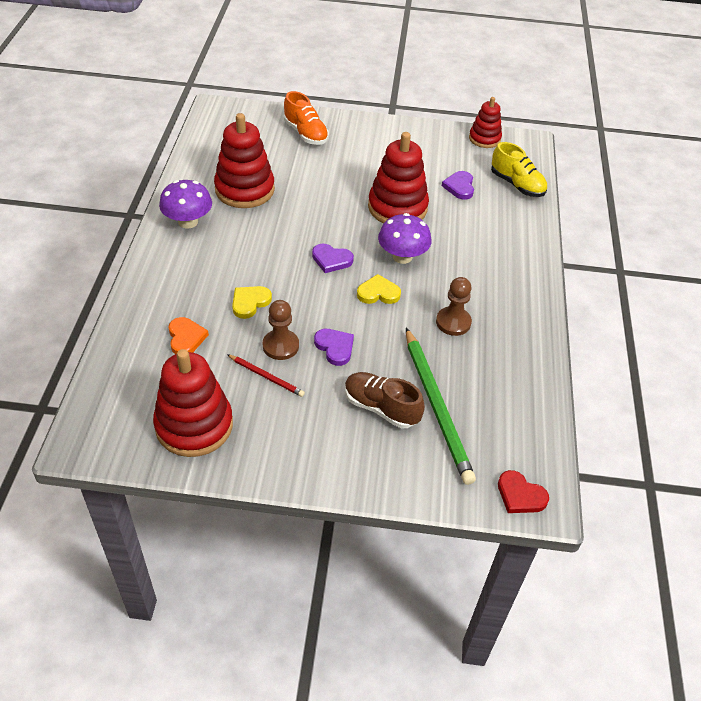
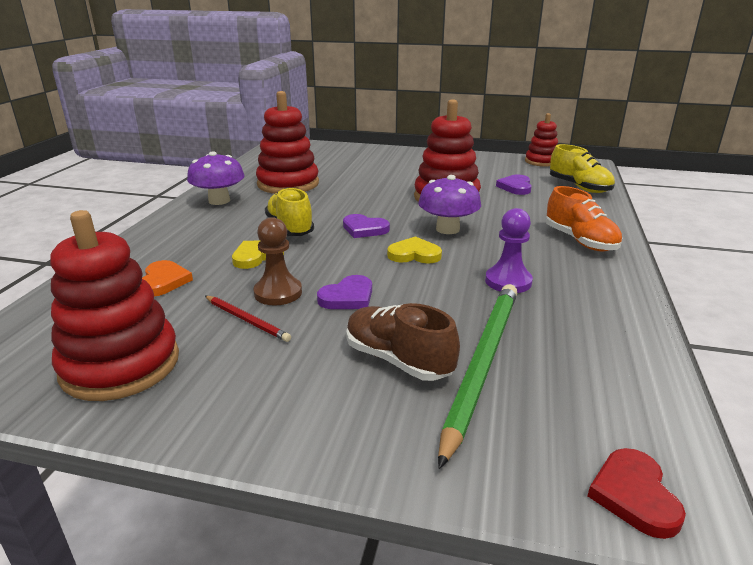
camera: 10 degrees right, 20 degrees down
(266, 262) = (290, 228): none -> yellow shoe
(305, 133) = (361, 156): orange shoe -> orange shoe (580, 241)
(335, 347) = (348, 297): purple heart -> purple heart turned 75 degrees clockwise
(437, 407) = (482, 363): green pencil -> green pencil turned 150 degrees counterclockwise
(453, 322) = (508, 281): brown pawn -> purple pawn
(520, 495) = (634, 495): red heart -> red heart turned 45 degrees clockwise

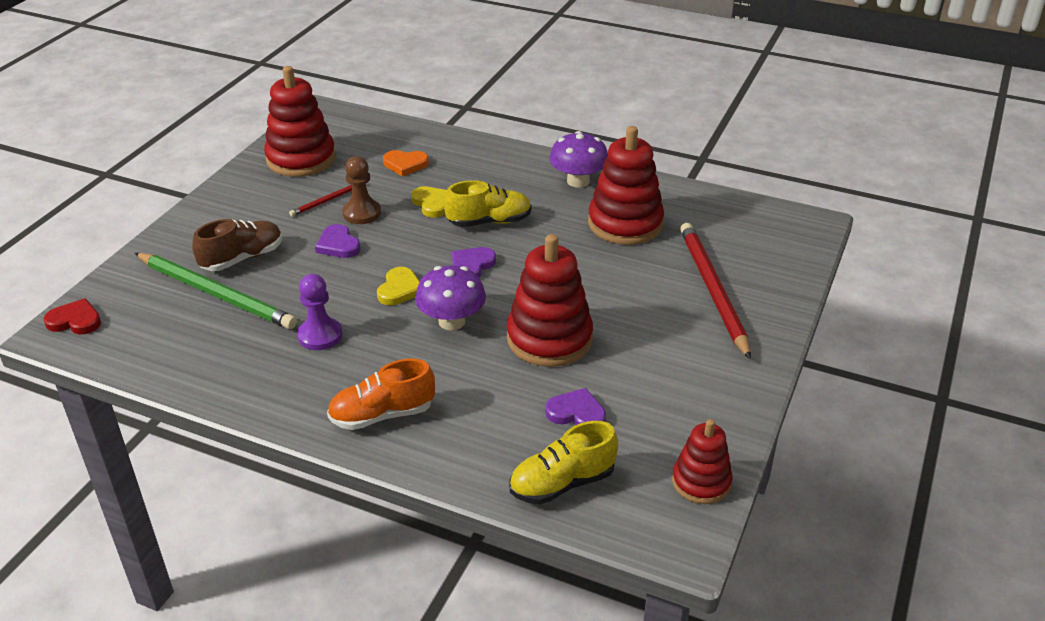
camera: 100 degrees right, 10 degrees up
(366, 162) = (712, 290): none -> red pencil

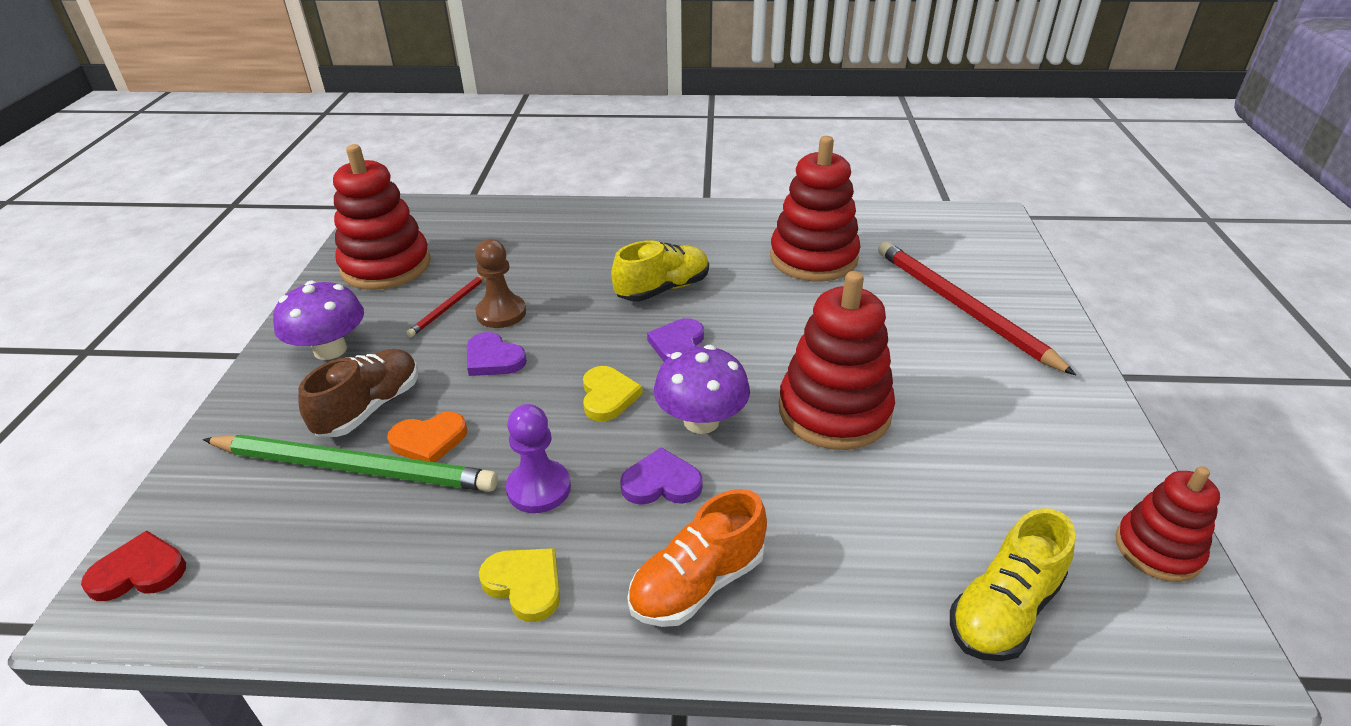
camera: 20 degrees left, 0 degrees up
(405, 164) = (521, 246): orange heart -> orange heart (429, 440)
(432, 203) = (582, 283): yellow heart -> yellow heart (525, 584)
(576, 413) = (941, 500): purple heart -> purple heart (661, 483)
(578, 181) = (729, 225): purple mushroom -> purple mushroom (330, 349)

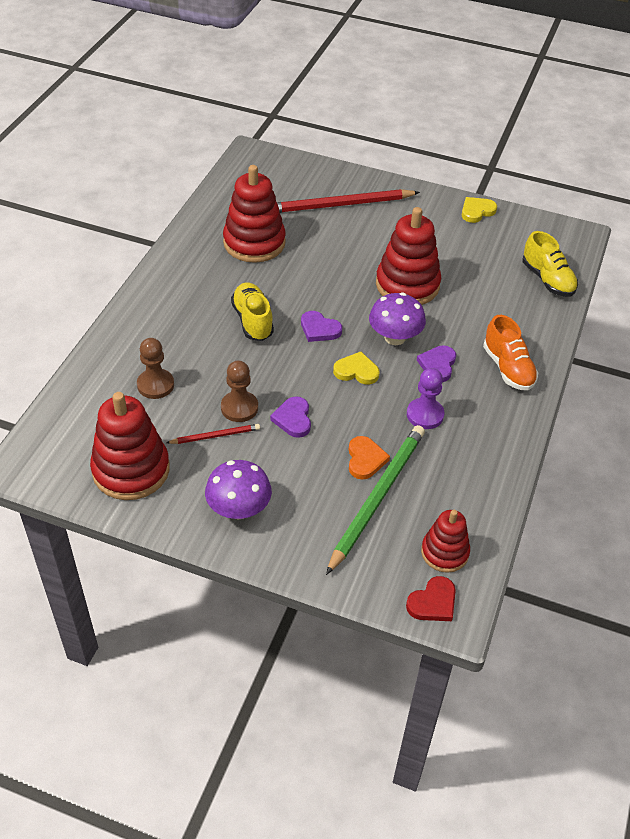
camera: 75 degrees left, 10 degrees up
(139, 571) = (433, 602): red heart -> red heart turned 135 degrees counterclockwise
(370, 408) = (319, 488): brown shoe -> none
(449, 307) = (215, 436): red pencil -> red pencil turned 60 degrees counterclockwise
(493, 359) = (293, 419): purple heart -> purple heart turned 120 degrees clockwise
(520, 251) = (155, 385): none -> brown pawn
(525, 584) = (491, 430): yellow heart -> yellow heart (477, 211)
(1157, 549) = (529, 224): red stacking toy -> red stacking toy (444, 552)

